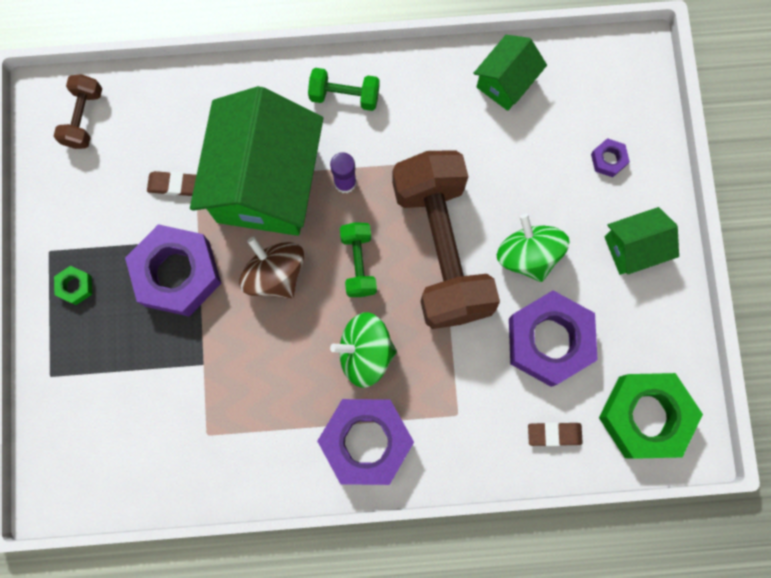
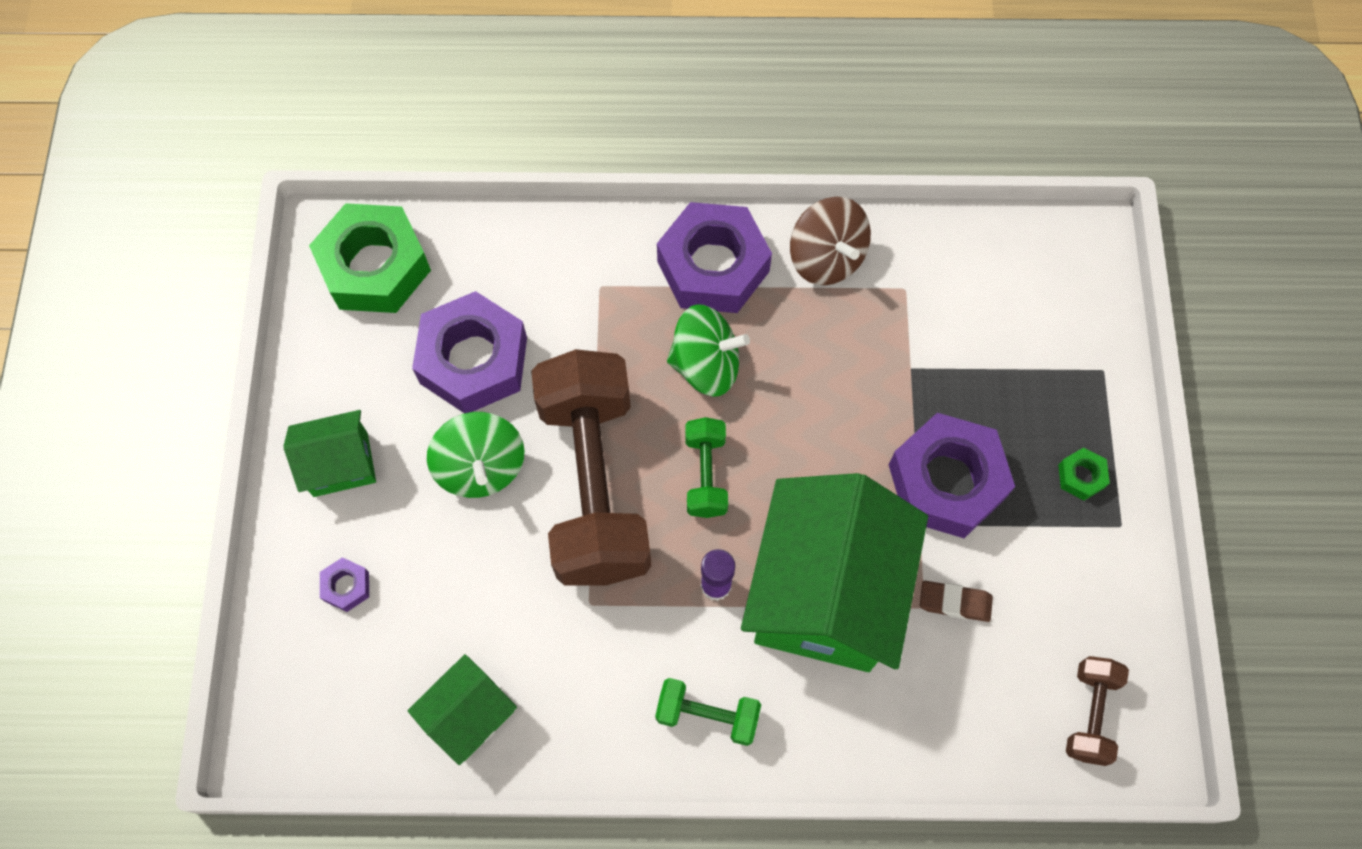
camera: 175 degrees left, 10 degrees down
(275, 274) = (817, 470): brown spinning top -> brown spinning top (826, 258)
(554, 434) = (487, 257): brown eraser -> none

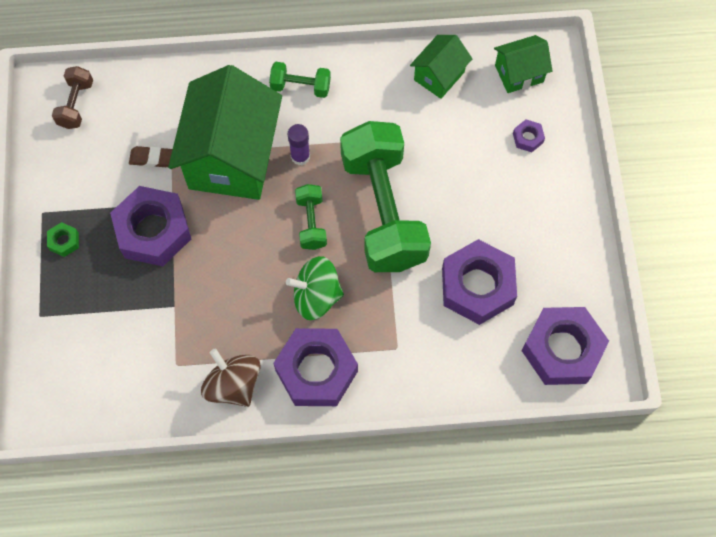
camera: 175 degrees right, 0 degrees up
(340, 464) = (550, 210): green house -> green house (519, 73)
(374, 267) = (562, 349): green nut -> purple nut
(481, 467) = (458, 215): green spinning top -> none
(594, 484) = (383, 210): brown dumbbell -> green dumbbell

